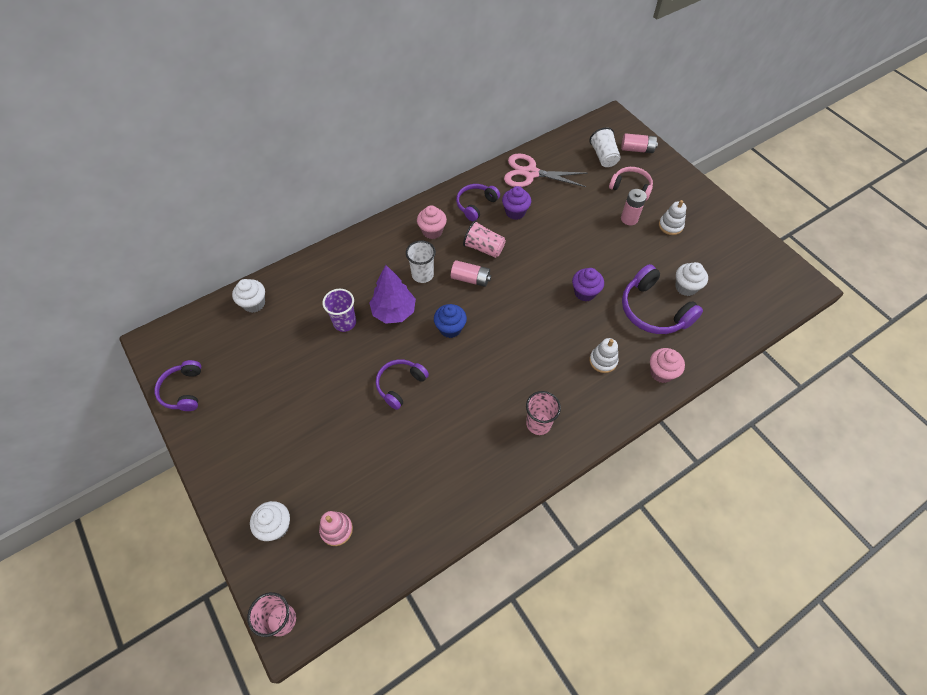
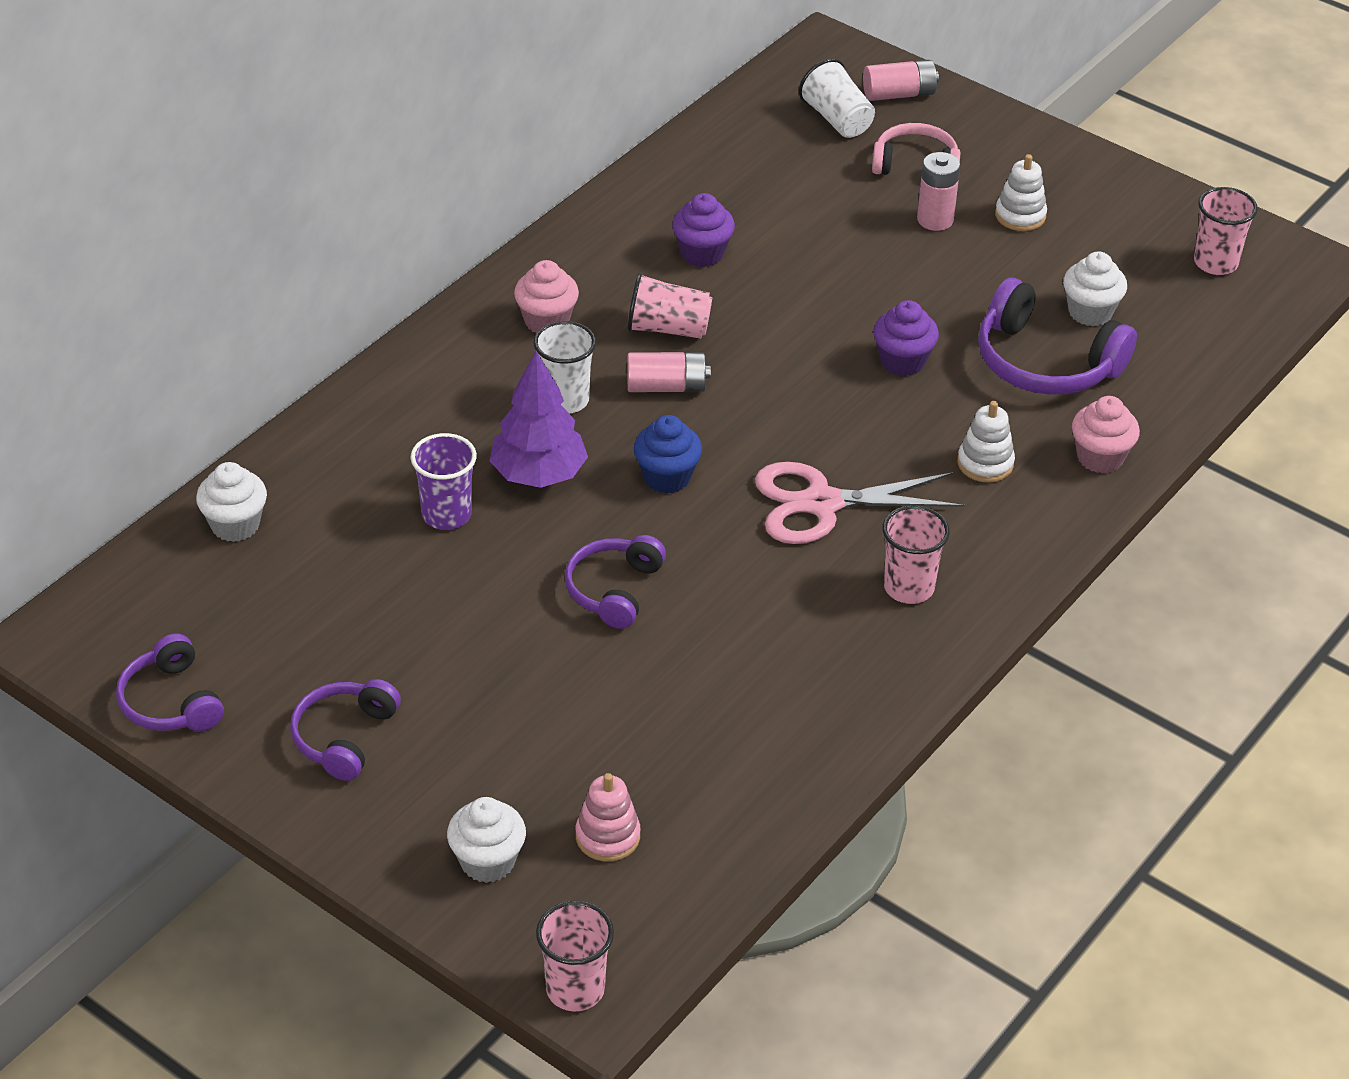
camera: 20 degrees left, 15 degrees down
(476, 205) = (615, 257): purple headphones -> purple headphones (344, 737)
(530, 173) = (701, 178): pink scissors -> pink scissors (822, 503)
(758, 274) = (1215, 263): none -> pink cup

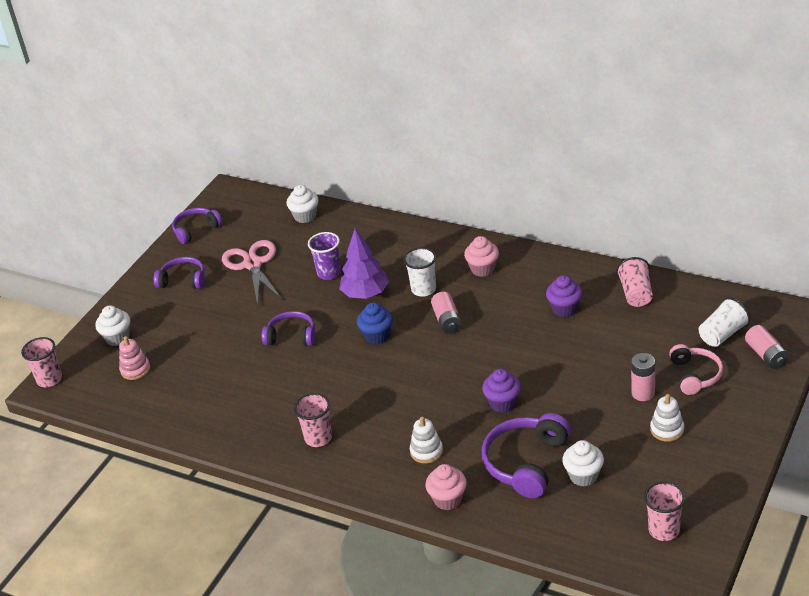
camera: 85 degrees right, 5 degrees down
(668, 328) = (494, 311): pink cup -> pink cup (636, 294)
(822, 503) = (374, 394): pink scissors -> pink scissors (253, 264)

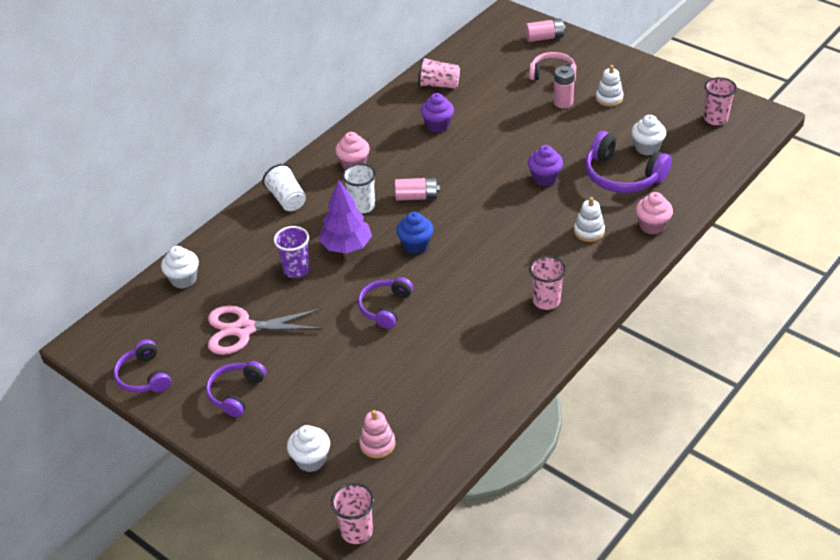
camera: 80 degrees left, 5 degrees up
(722, 334) = (511, 52): white cup -> white cup (287, 199)

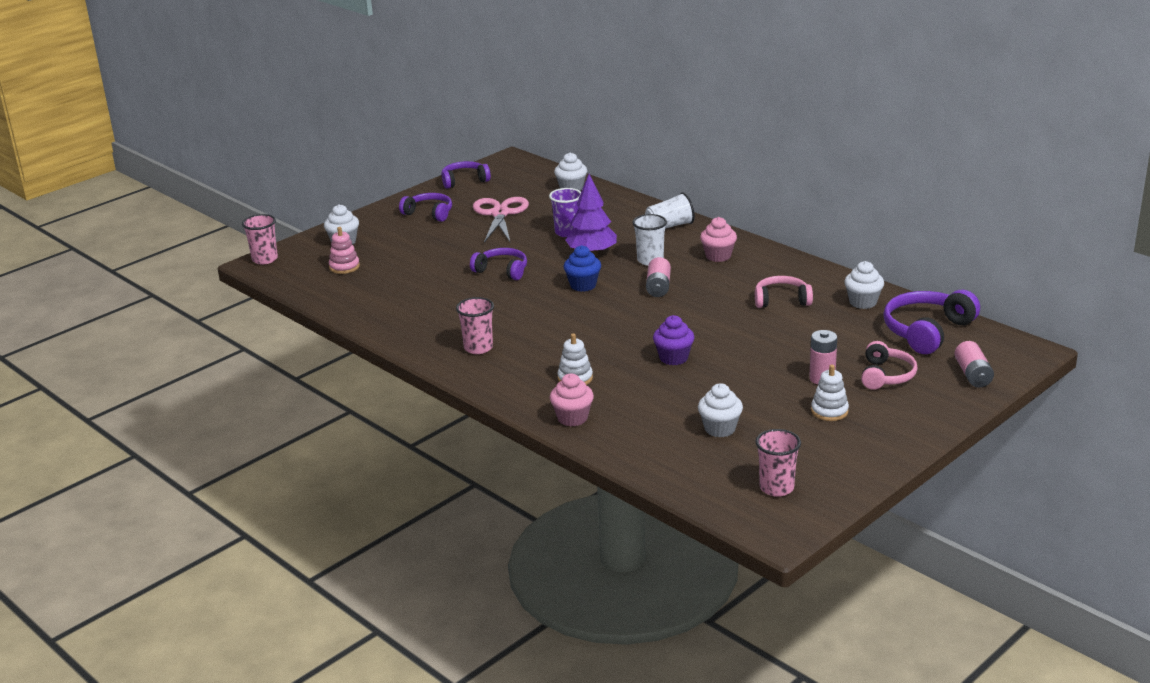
camera: 95 degrees right, 15 degrees down
(438, 85) = (863, 302): pink cup -> white cupcake
(438, 125) = (781, 300): purple cupcake -> pink headphones
(622, 176) = (668, 407): purple headphones -> purple headphones (927, 331)

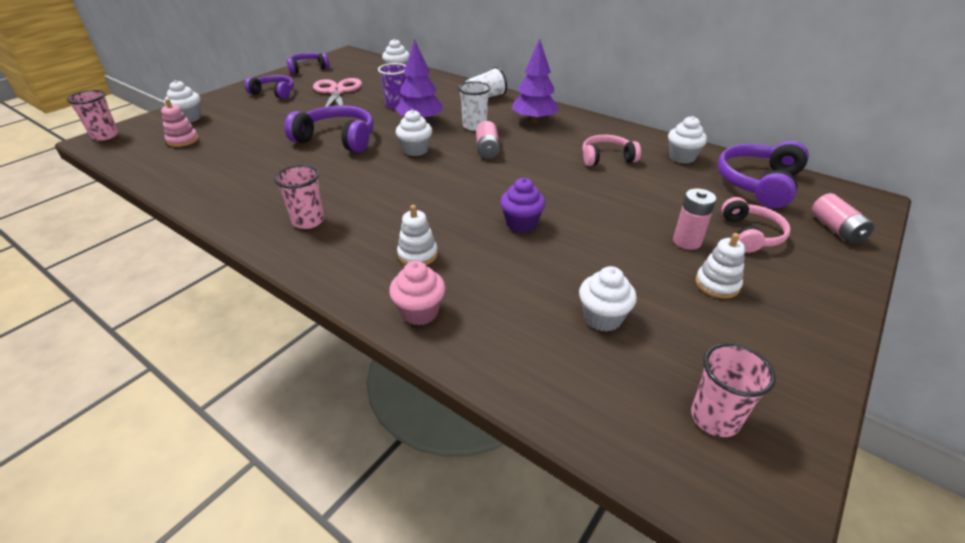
camera: 10 degrees left, 10 degrees up
(502, 271) = (337, 139): purple headphones -> purple headphones, size x1.56
(583, 285) = (415, 150): blue cupcake -> white cupcake
(718, 256) = (534, 120): pink cupcake -> purple tree

